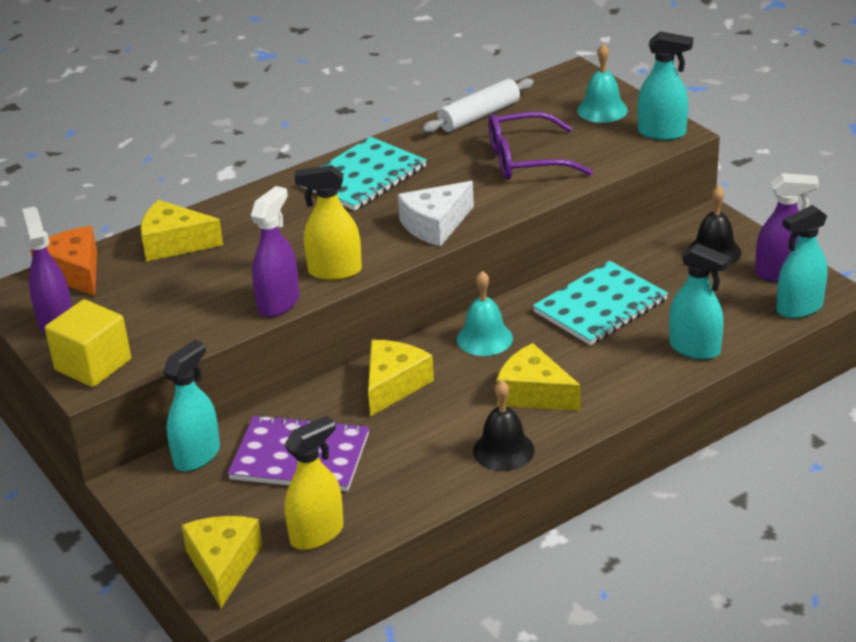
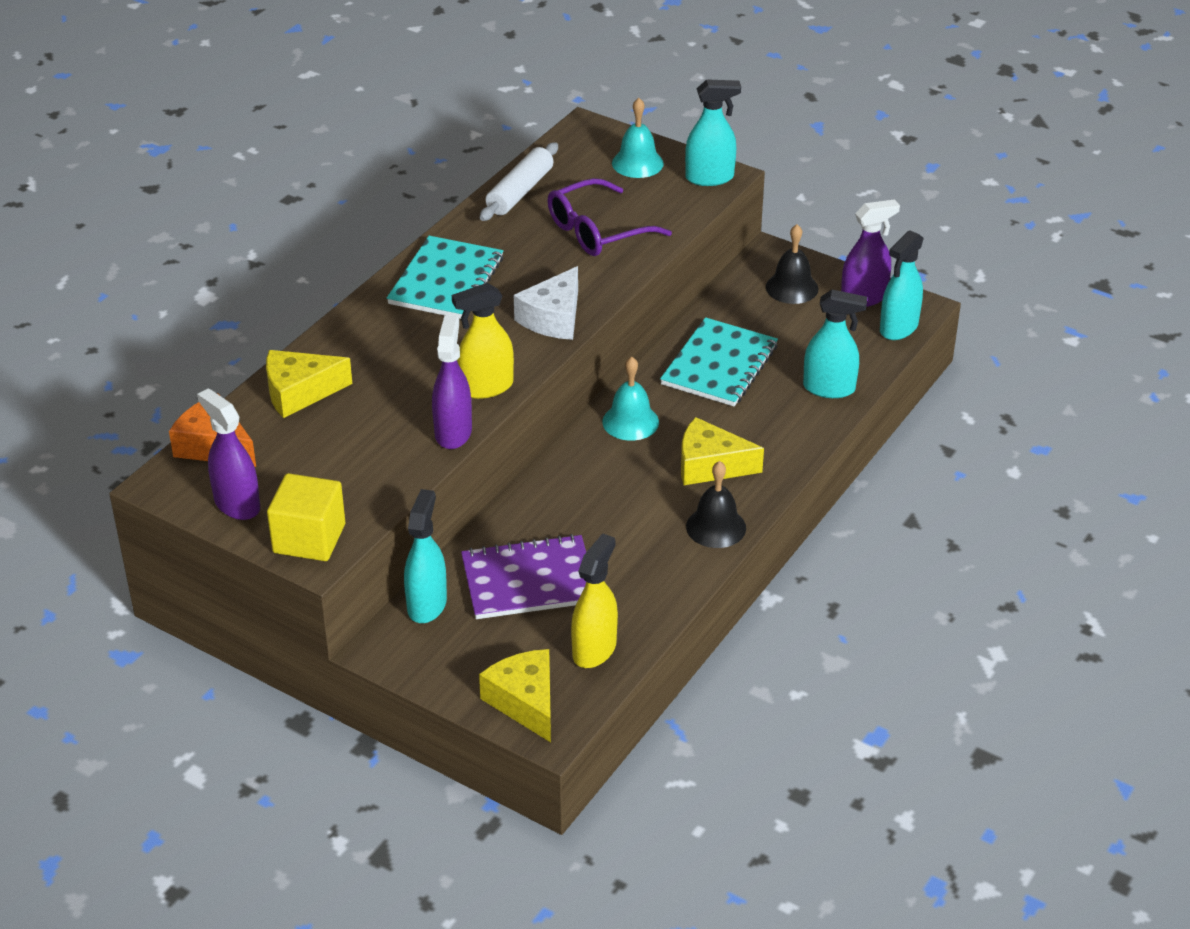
camera: 25 degrees left, 5 degrees up
(394, 385) = (573, 488): yellow cheese -> none

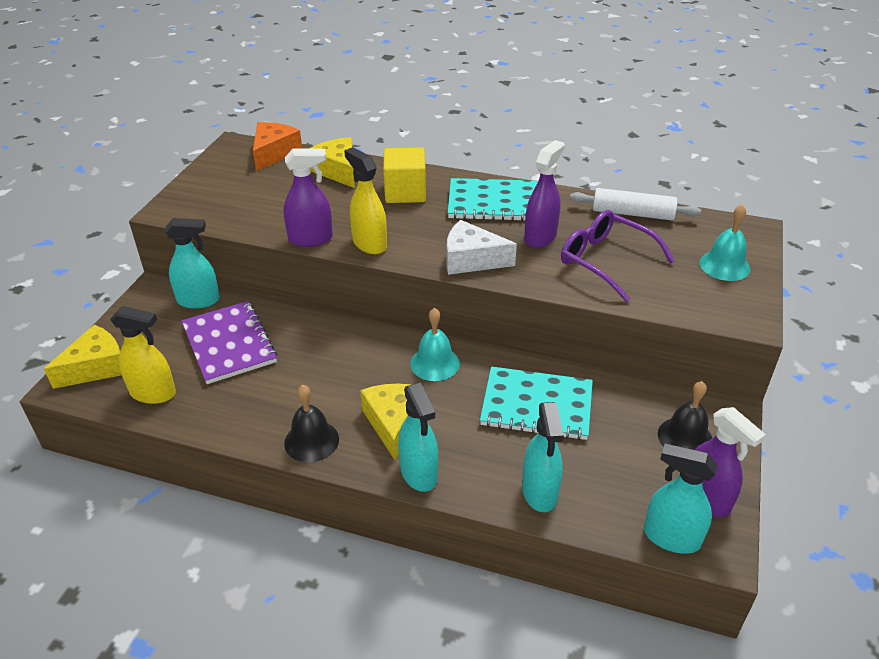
camera: 75 degrees right, 0 degrees up
(237, 504) = (217, 172): purple spray bottle -> purple spray bottle (540, 237)
(309, 538) = (185, 204): yellow cube -> yellow cube (405, 192)
(710, 178) = (738, 312): turquoise spray bottle -> turquoise spray bottle (419, 473)

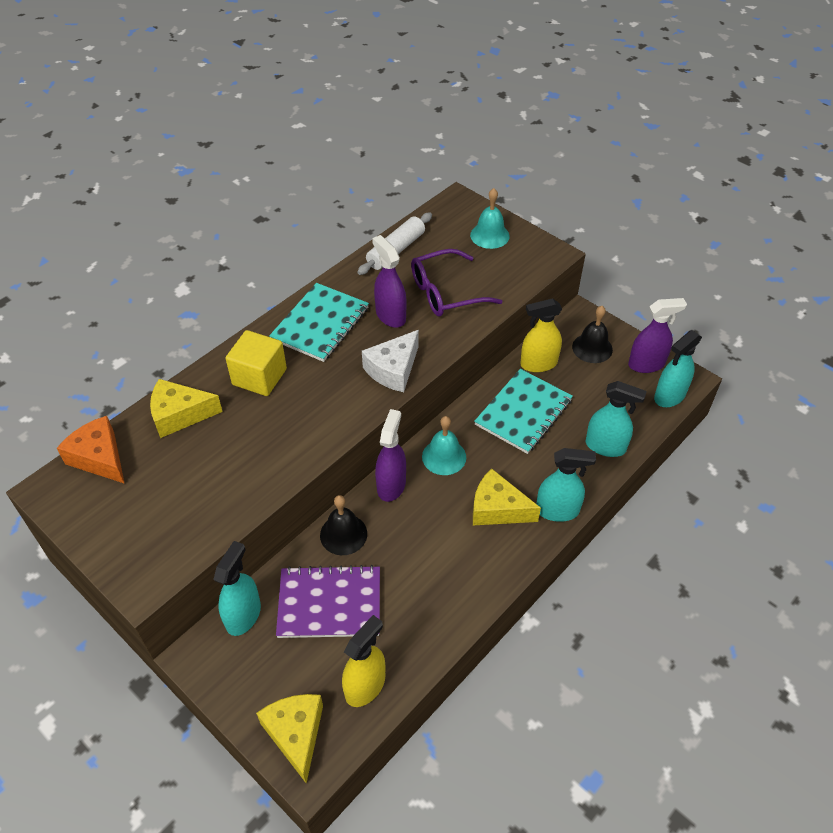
camera: 65 degrees left, 10 degrees up
(311, 239) = (287, 471): purple spray bottle -> purple spray bottle (391, 485)
(311, 441) = (490, 572): black bell -> black bell (343, 534)
(369, 244) = (324, 430): yellow spray bottle -> yellow spray bottle (538, 364)

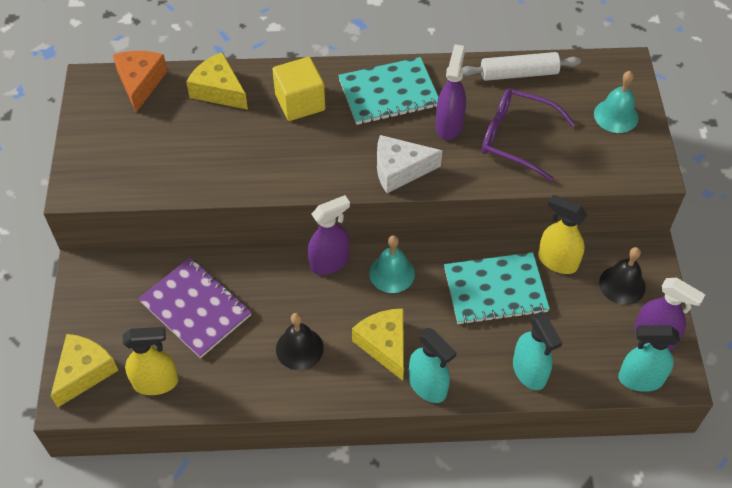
camera: 45 degrees right, 5 degrees up
(243, 615) = (137, 268): turquoise spray bottle -> none
(343, 534) = (257, 269): black bell -> black bell (299, 348)

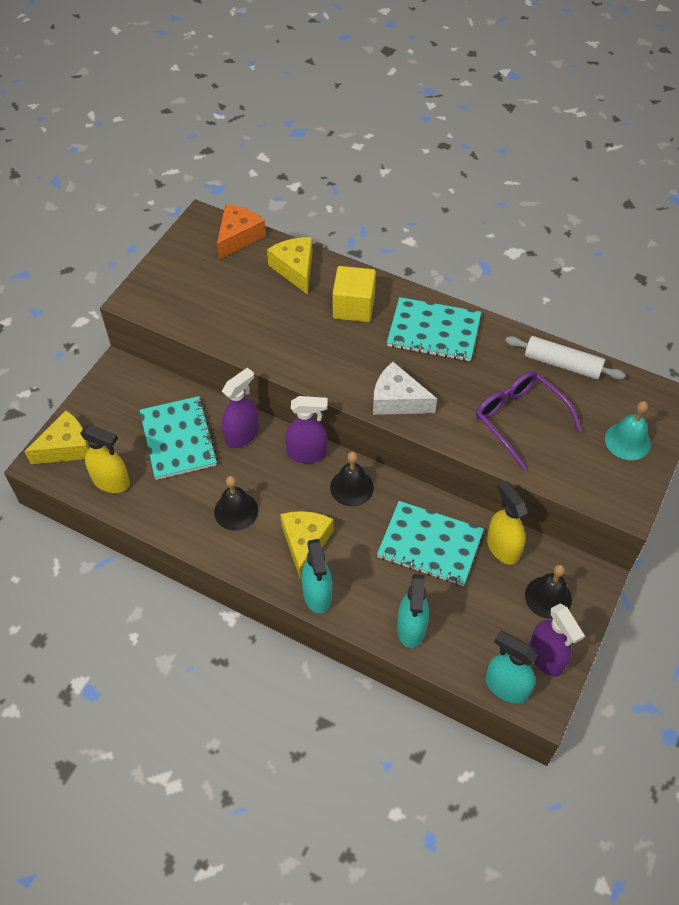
camera: 30 degrees right, 0 degrees up
(195, 308) = (178, 439): purple notebook -> turquoise notebook
(392, 273) = (351, 487): turquoise bell -> black bell
(449, 125) = (467, 381): purple spray bottle -> purple spray bottle (242, 435)

